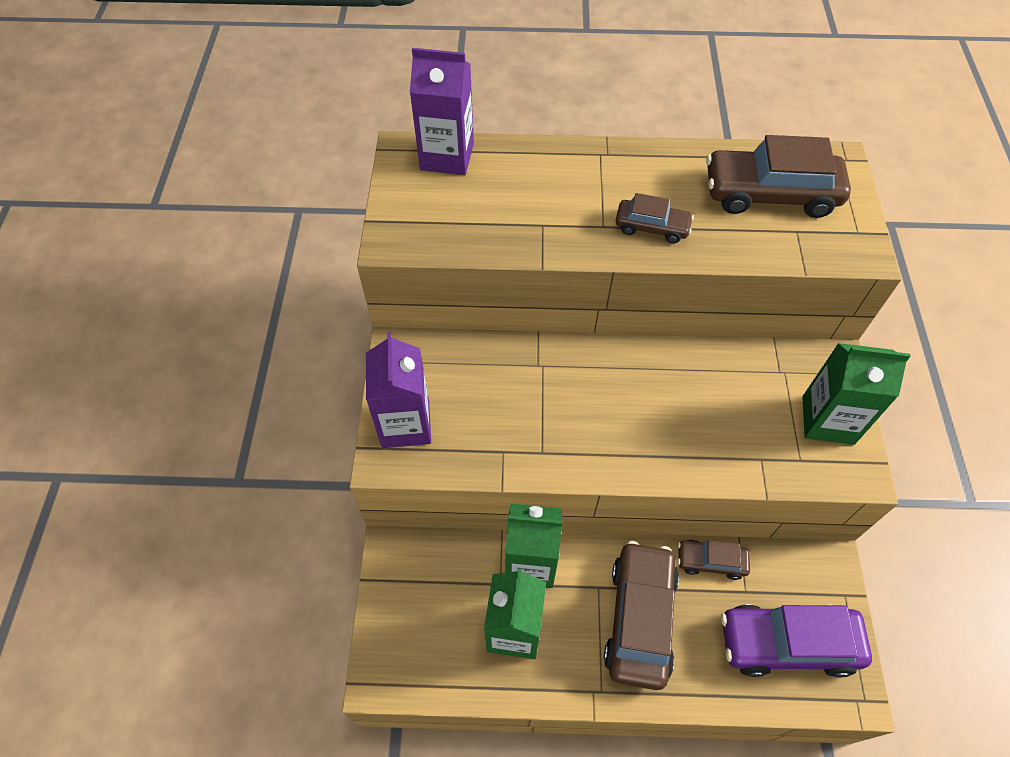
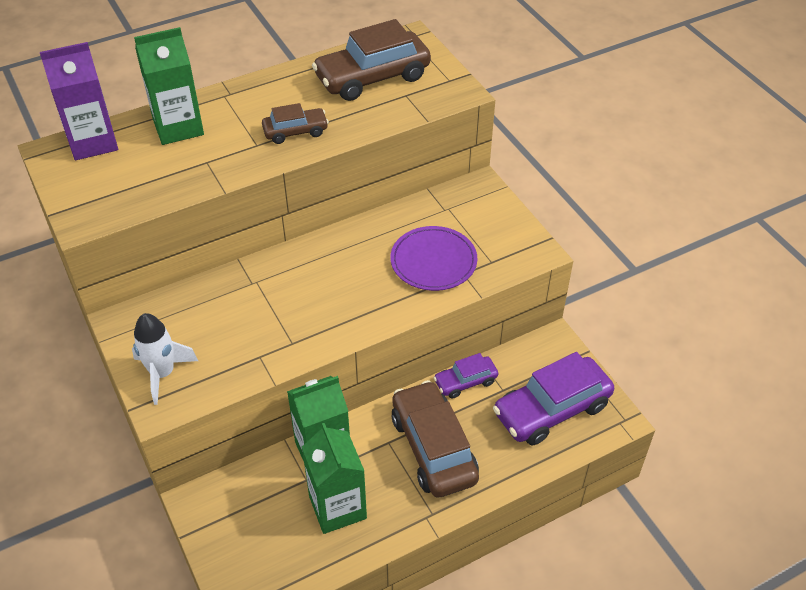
camera: 30 degrees left, 10 degrees down
(405, 424) = (162, 374): purple carton -> white rocket
(711, 561) = (465, 382): brown car -> purple car
(736, 429) = (433, 261): none -> purple plate
(828, 420) = (496, 227): green carton -> green carton (178, 127)

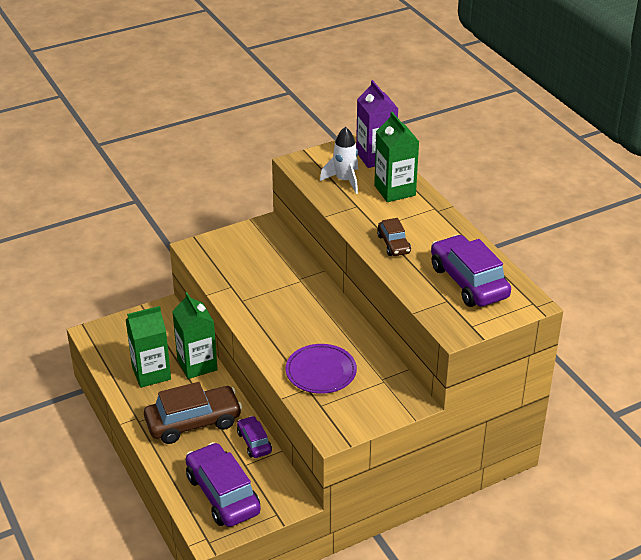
camera: 90 degrees right, 10 degrees down
(162, 374) = (220, 246): white rocket -> white rocket (344, 181)
(372, 77) = (468, 282): brown car -> purple car

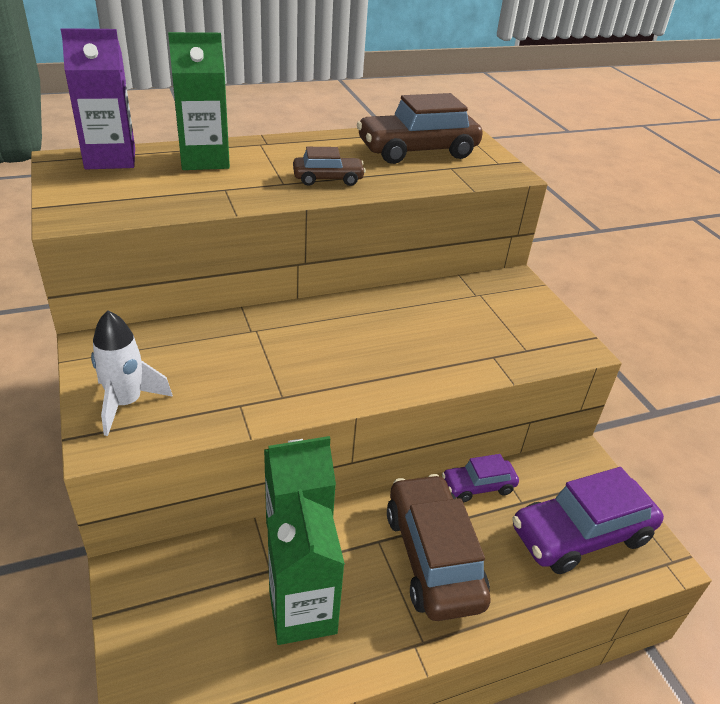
camera: 85 degrees left, 0 degrees up
(321, 371) = (460, 340): purple plate -> none
(344, 181) = (153, 188): white rocket -> white rocket (126, 403)
(468, 282) = (417, 151): purple car -> brown car

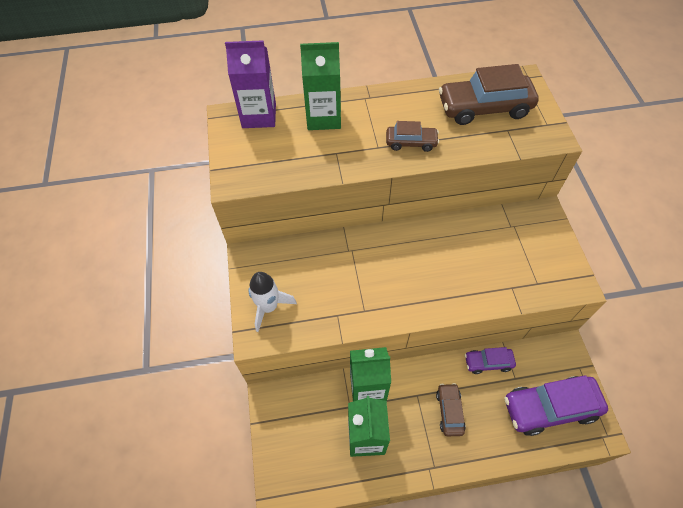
camera: 15 degrees right, 20 degrees up
(433, 557) = (449, 411): brown car -> brown car, size x0.53

